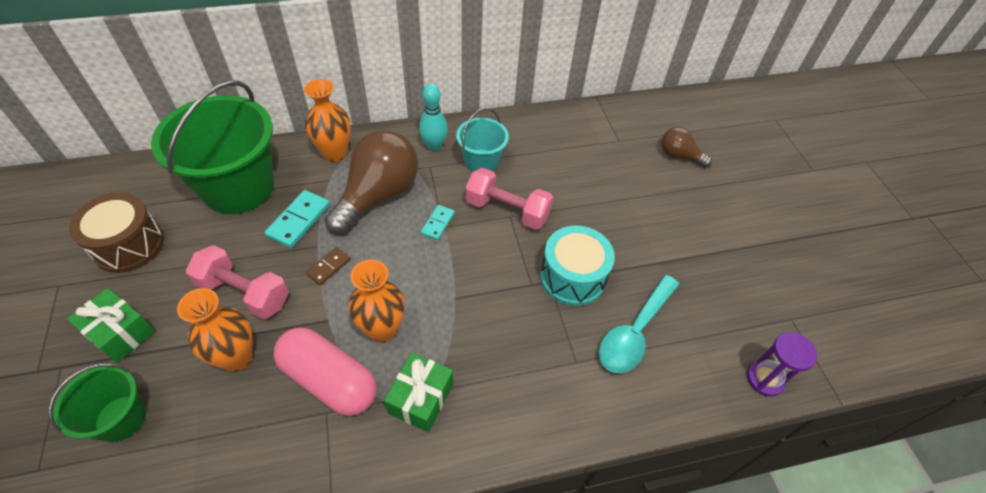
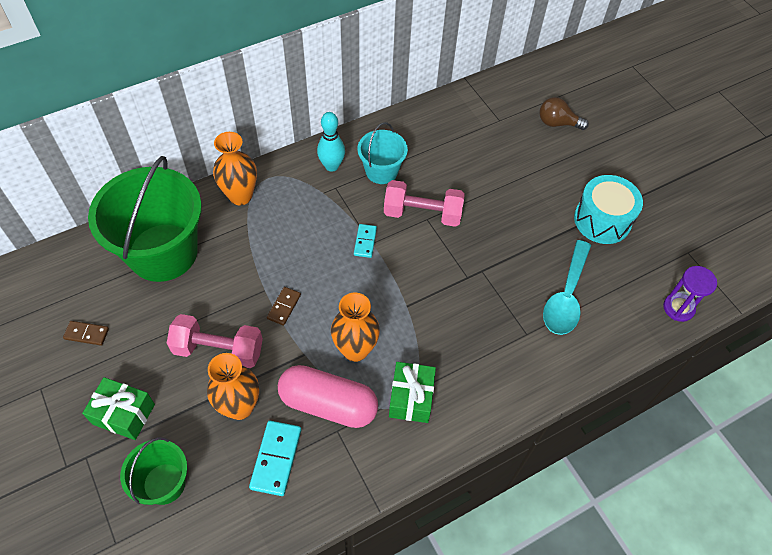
camera: 15 degrees left, 5 degrees up
(128, 245) = (86, 334): brown drum -> brown domino
(298, 220) = (236, 270): turquoise domino -> turquoise domino (276, 458)
(378, 195) = (299, 228): brown light bulb -> none
(572, 277) = (500, 261): turquoise drum -> turquoise drum (602, 220)

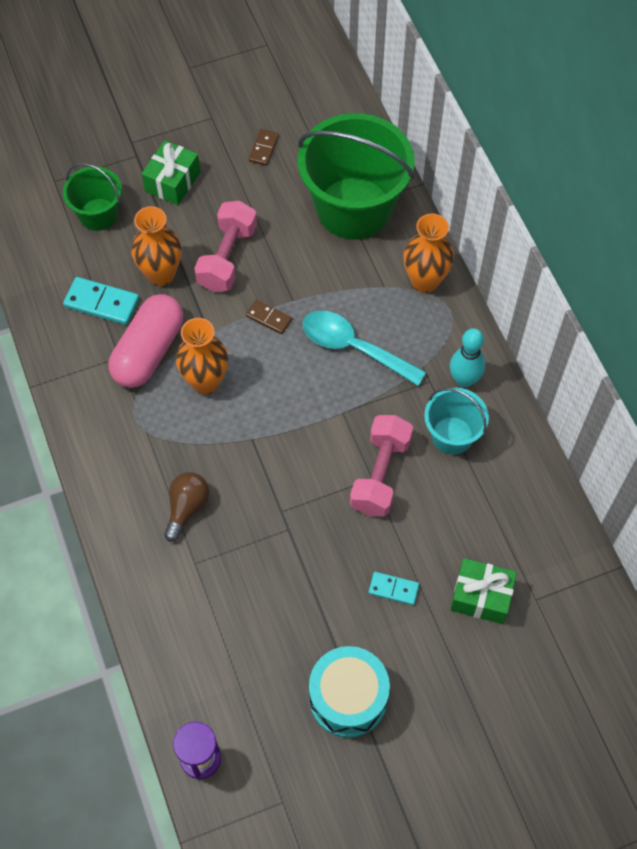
camera: 100 degrees right, 5 degrees up
(365, 242) = (345, 405): turquoise domino -> turquoise domino (393, 589)
(411, 398) = (140, 429): green gift -> green gift (481, 596)
(557, 123) = (527, 680): brown light bulb -> brown light bulb (187, 508)
(566, 297) = (238, 620): turquoise spoon -> turquoise spoon (353, 347)

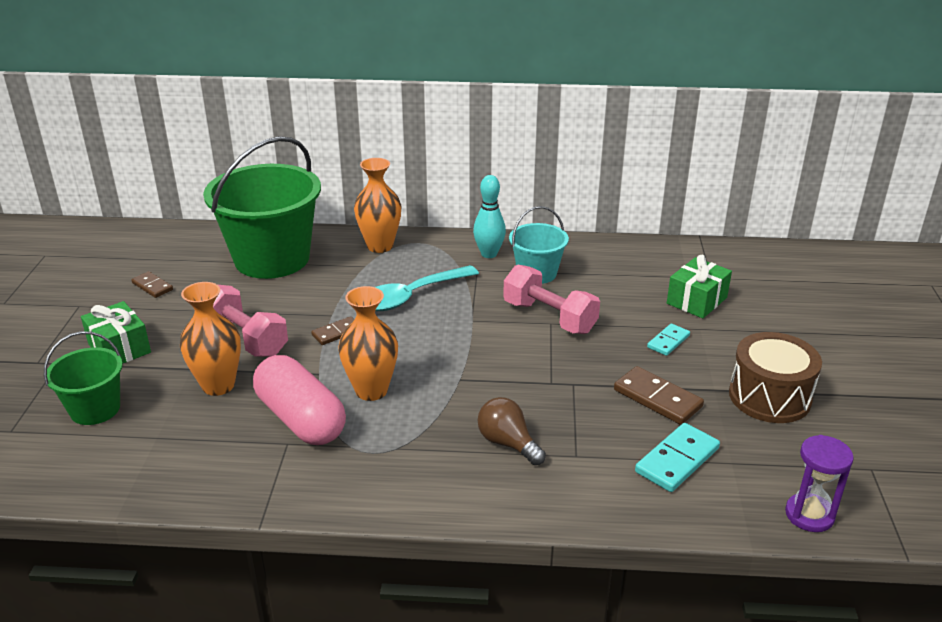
camera: 65 degrees left, 30 degrees down
(102, 303) = (207, 437): turquoise domino -> turquoise domino (677, 460)
(300, 603) = (657, 398): none -> brown domino
(348, 698) = (769, 397): turquoise drum -> brown drum

